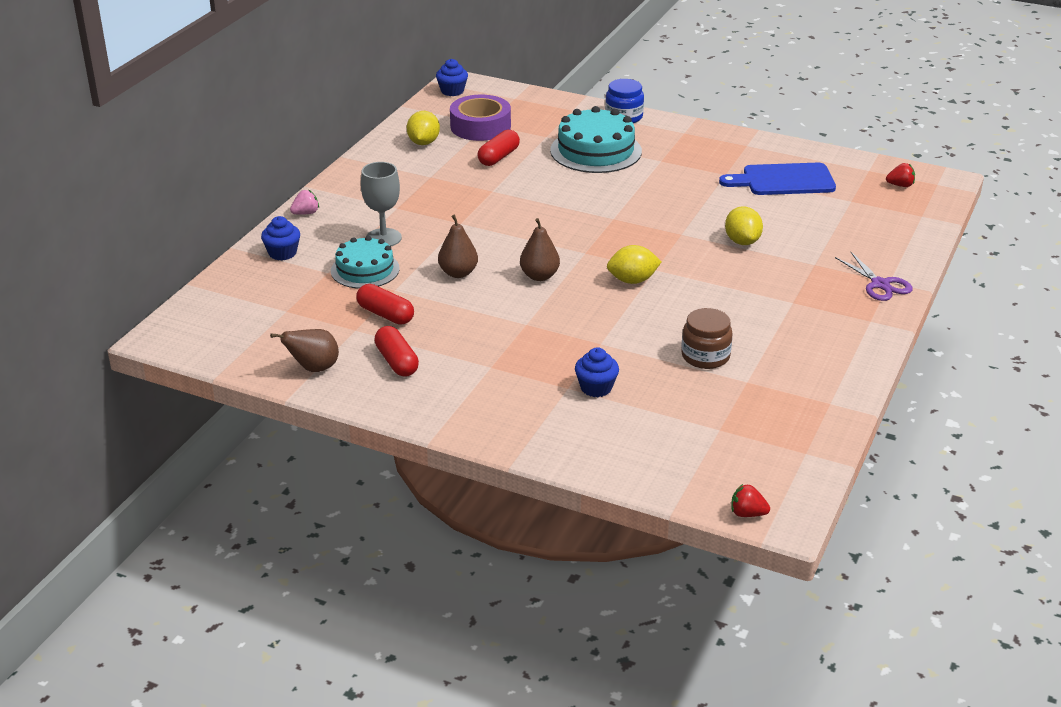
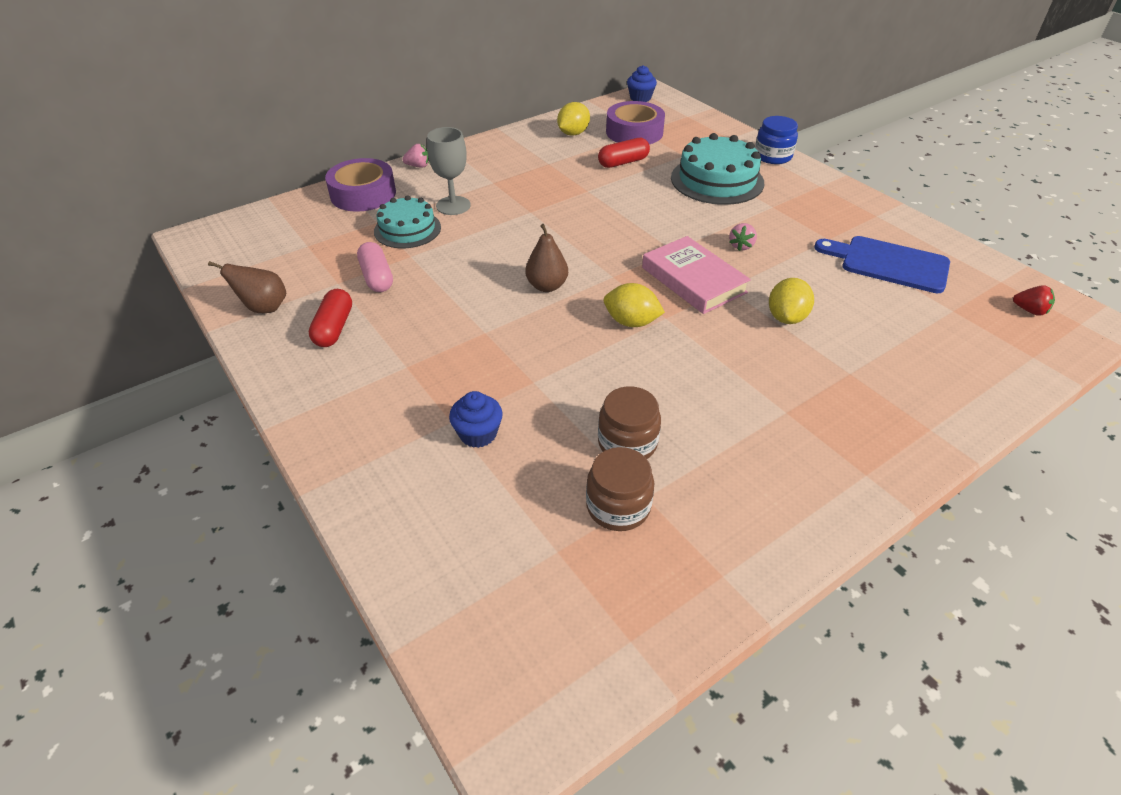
camera: 30 degrees right, 10 degrees up
(282, 253) = (363, 194): blue cupcake -> purple tape
(385, 314) = (377, 277): red capsule -> pink capsule
(458, 273) = (479, 258): brown pear -> none
(650, 236) = (693, 280): none -> pink book
(664, 199) = (741, 246): none -> pink strawberry
(734, 393) = (618, 506): none -> brown jar
(747, 514) = (477, 704): red strawberry -> none
(880, 284) = (915, 429): purple scissors -> none

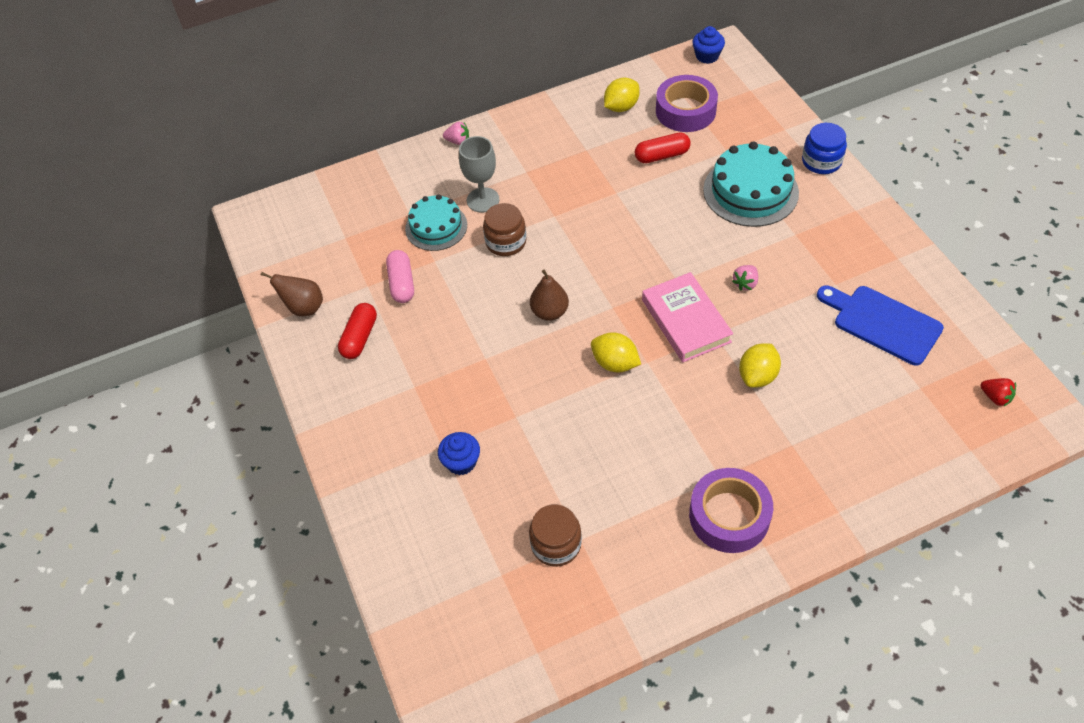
camera: 15 degrees right, 10 degrees up
(363, 194) = (401, 175): purple tape -> purple tape (729, 516)
(627, 443) = (578, 488): brown jar -> brown jar (506, 242)

